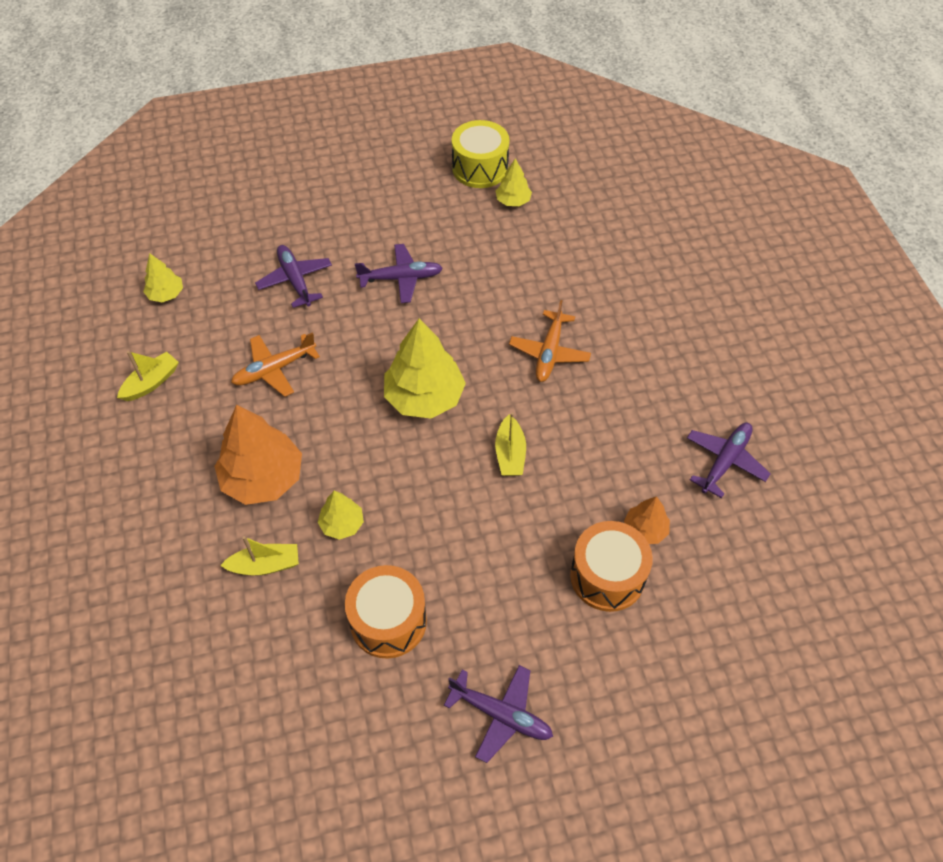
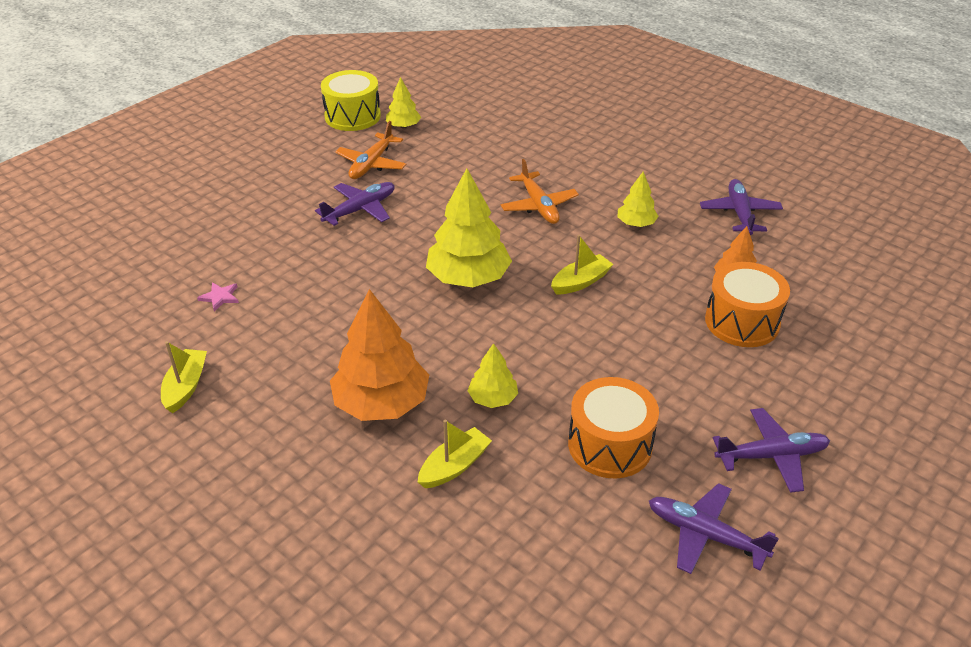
camera: 35 degrees left, 15 degrees down
(166, 294) = (132, 313): yellow tree -> yellow tree (636, 223)
(233, 312) = (220, 297): none -> pink star
(275, 369) = (307, 320): orange plane -> orange plane (372, 164)
(295, 280) = (260, 250): purple plane -> purple plane (706, 535)
(510, 454) = (581, 282): yellow boat -> yellow boat turned 90 degrees counterclockwise

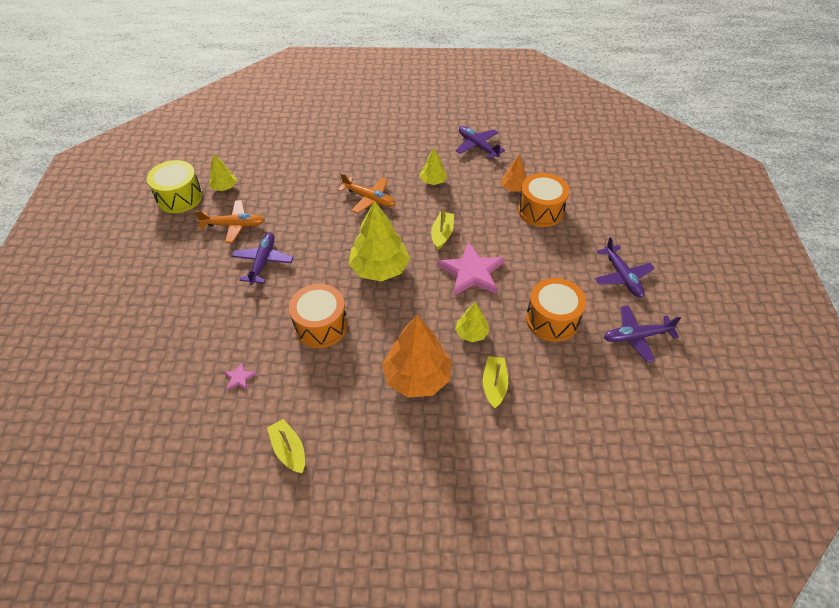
camera: 40 degrees left, 10 degrees up
(345, 297) = (321, 326): none -> orange drum
(372, 164) = (233, 225): orange plane -> orange plane turned 75 degrees counterclockwise
(569, 338) = (471, 272): none -> pink star
(771, 456) = (622, 276): purple plane -> purple plane turned 120 degrees clockwise

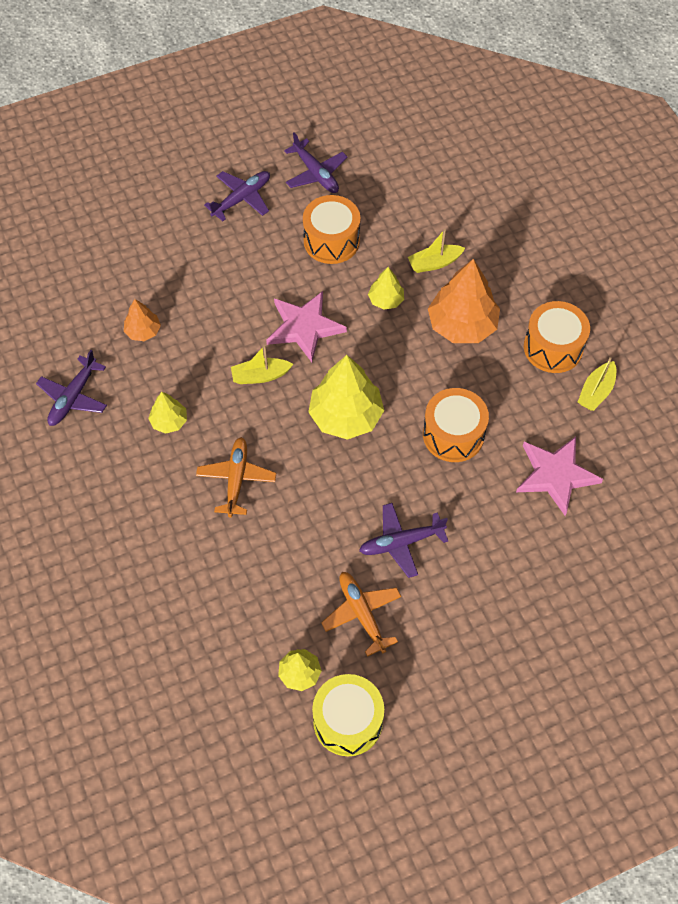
camera: 115 degrees left, 10 degrees up
(239, 378) = (555, 475): pink star -> pink star, size x2.37
(540, 210) = (172, 293): orange drum -> orange drum (553, 347)

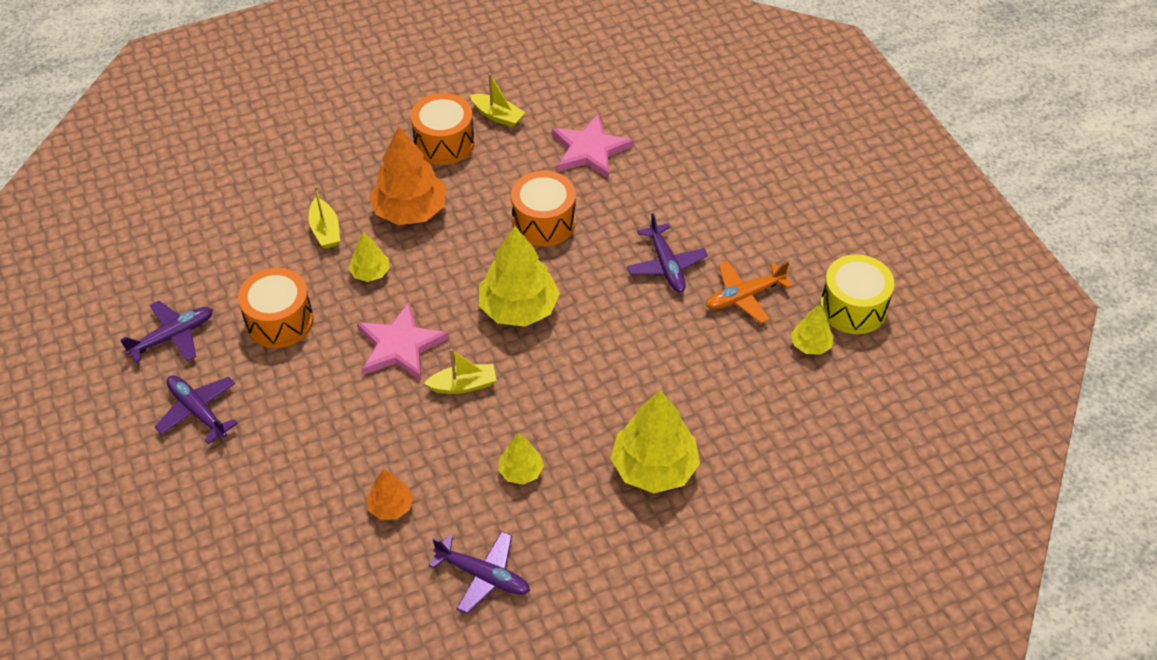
camera: 90 degrees left, 10 degrees down
(165, 524) = (654, 467): none -> yellow tree
(236, 480) = (597, 403): orange plane -> none
(260, 376) = (463, 385): yellow boat -> yellow boat turned 90 degrees counterclockwise

